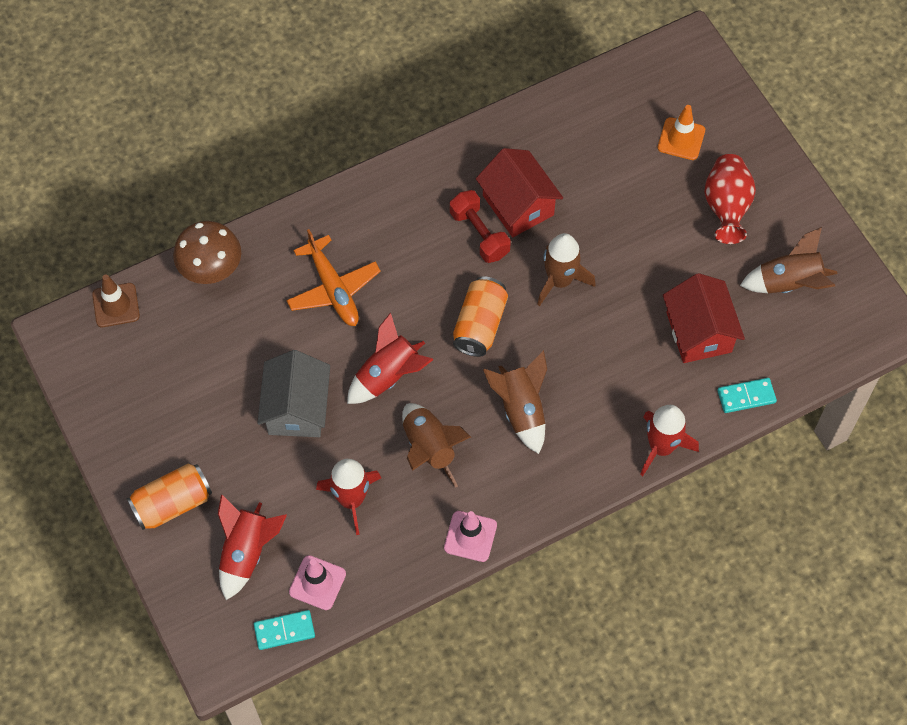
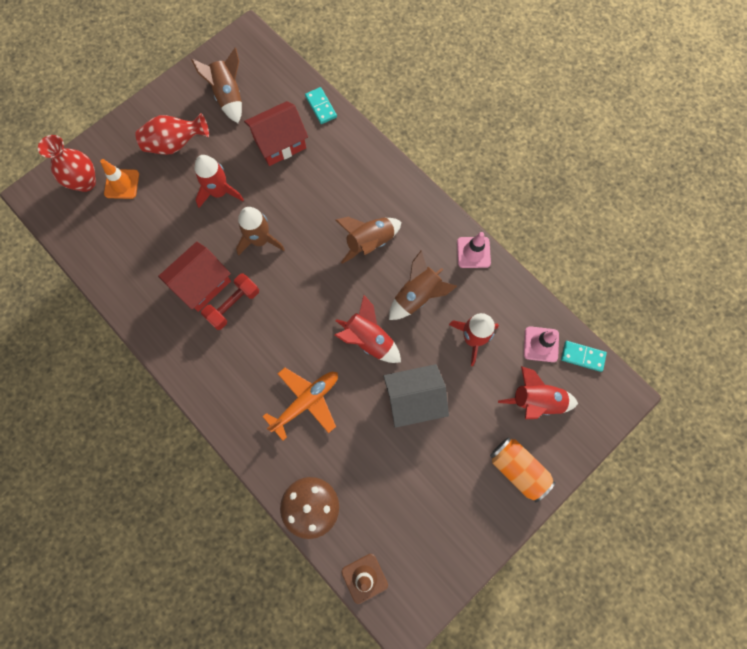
camera: 105 degrees left, 10 degrees up
(284, 631) = (582, 356): turquoise domino -> turquoise domino turned 45 degrees counterclockwise
(480, 325) = (310, 286): orange can -> none
(661, 447) = (372, 149): red rocket -> red rocket (219, 192)
(693, 100) = (85, 182): none -> red vase

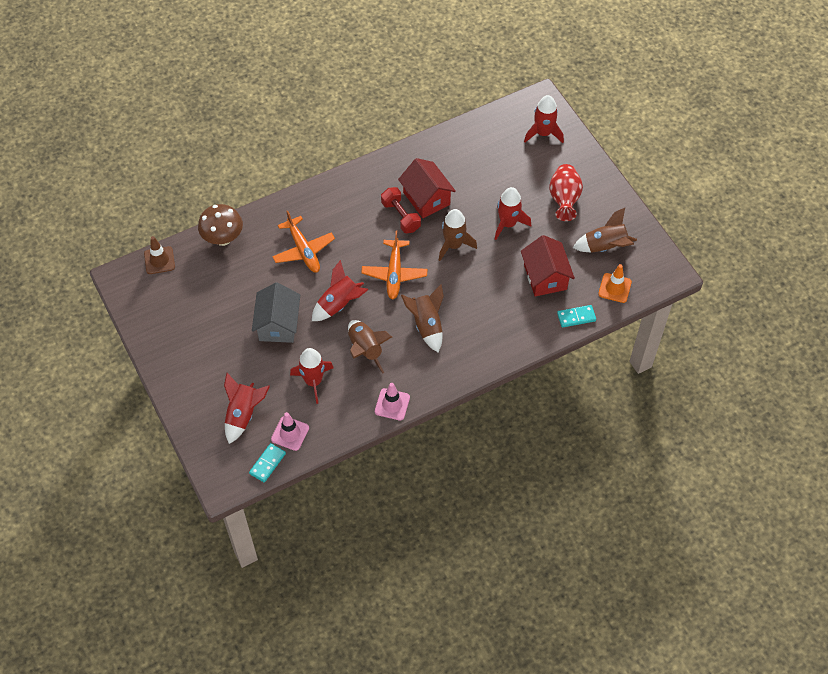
camera: 105 degrees right, 15 degrees down
(85, 182) = (543, 133): red vase -> red rocket
(122, 184) = (534, 157): orange traffic cone -> orange traffic cone (614, 288)
(313, 292) = (394, 273): none -> orange plane
(518, 469) = (194, 384): orange can -> none

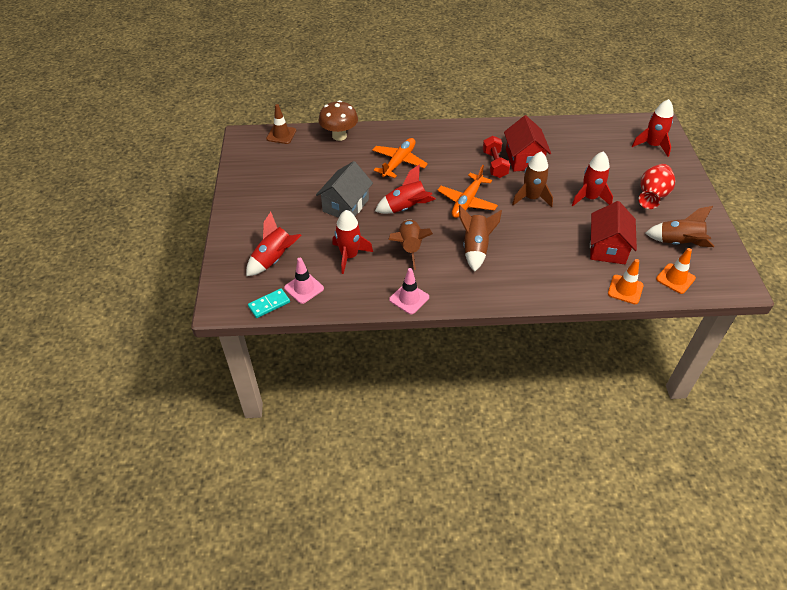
camera: 25 degrees right, 10 degrees down
(303, 250) = (399, 162): orange plane -> orange plane turned 150 degrees counterclockwise
(576, 317) = (625, 289): turquoise domino -> orange traffic cone

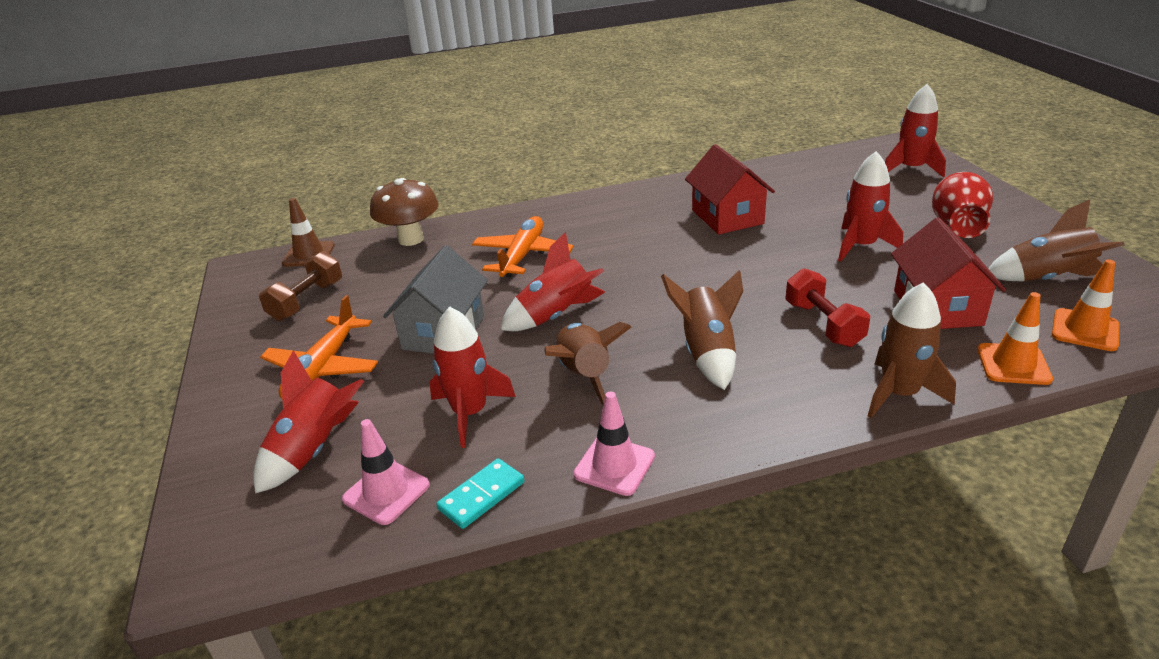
camera: 10 degrees left, 15 degrees down
(269, 304) = (312, 542): turquoise domino -> turquoise domino (482, 496)
(277, 168) = (307, 301): none -> brown dumbbell
(467, 201) = (660, 287): orange plane -> orange plane (323, 368)
(494, 164) = (684, 231): red dumbbell -> red dumbbell (823, 324)
(531, 198) = (766, 263): brown rocket -> brown rocket (899, 394)

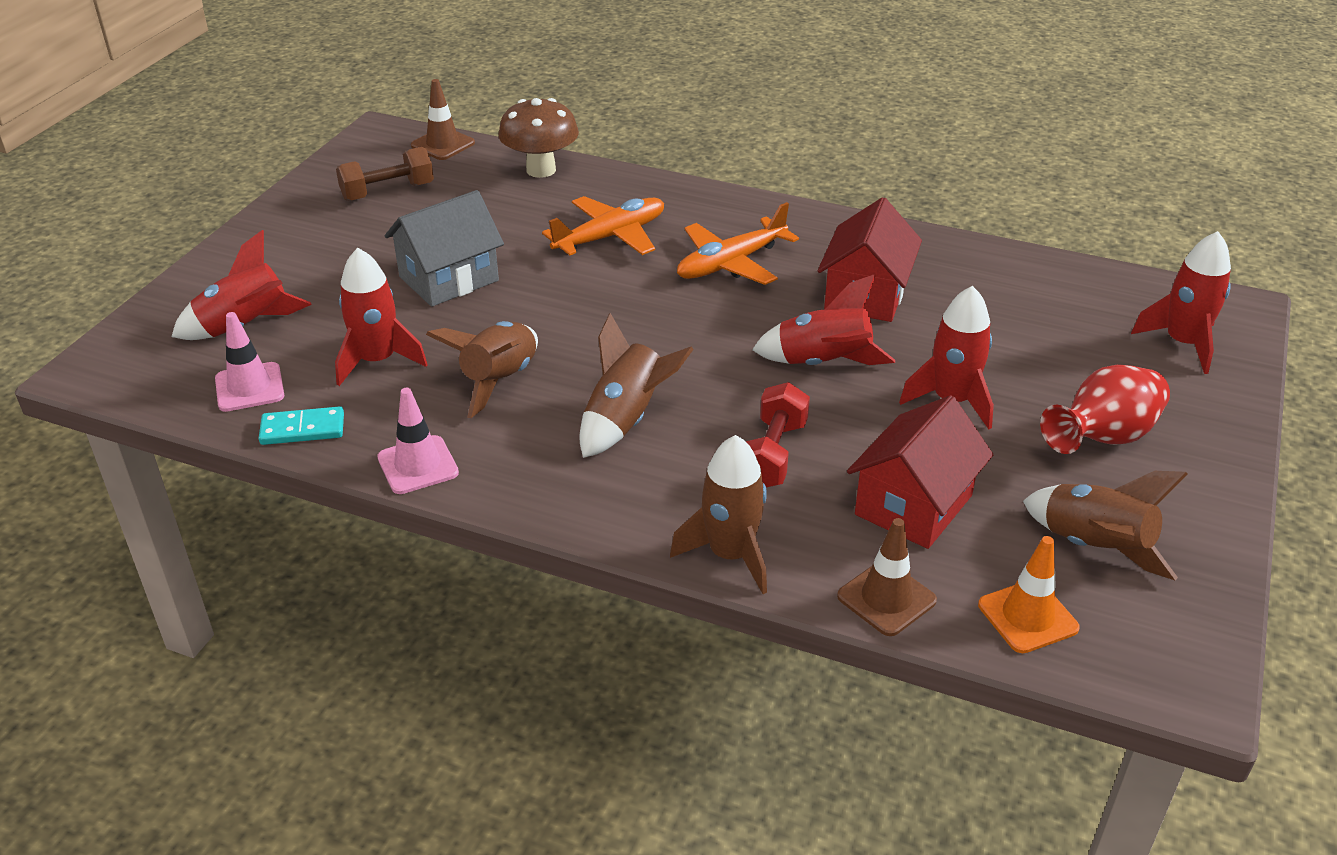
camera: 35 degrees right, 5 degrees up
(323, 368) = (327, 261): orange plane -> orange plane (731, 263)
(556, 316) = (555, 313): red rocket -> red rocket (823, 363)
(1013, 364) = (886, 598): orange traffic cone -> brown traffic cone

